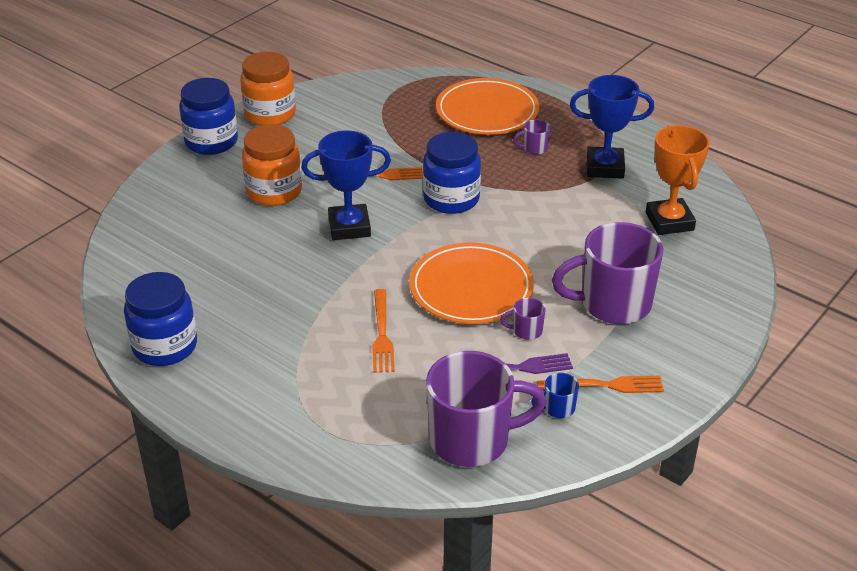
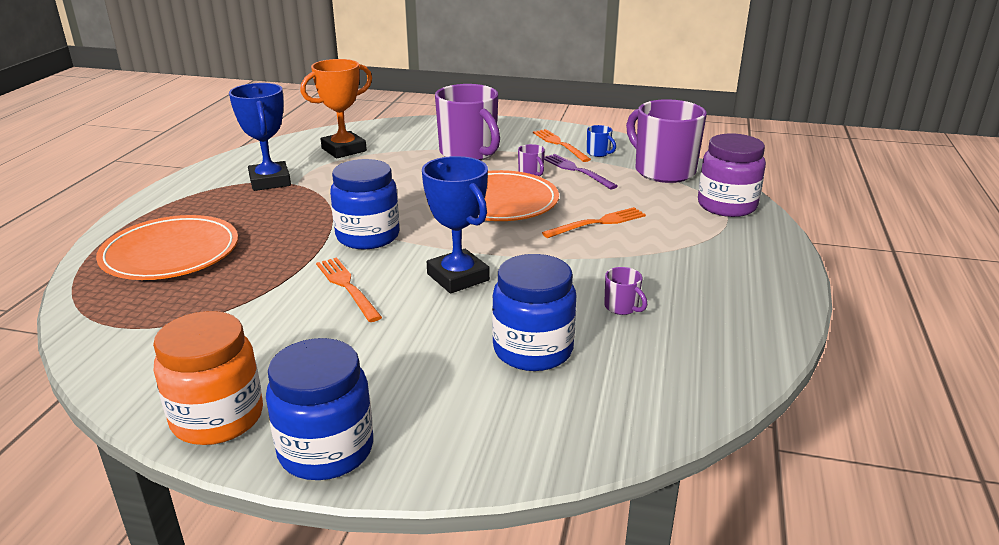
camera: 115 degrees left, 10 degrees down
(165, 346) = (748, 322): blue jar -> blue jar (533, 350)
(274, 191) = (423, 346): orange jar -> none
(351, 445) = (726, 206): none -> purple jar
(534, 148) = (247, 215): purple mug -> purple mug (622, 307)

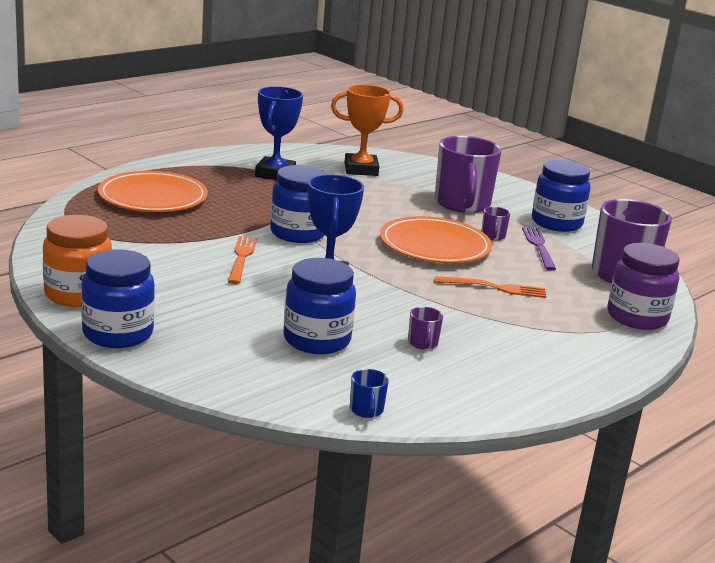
camera: 30 degrees right, 5 degrees down
(559, 144) = (556, 223): orange fork -> blue jar
(598, 153) = (583, 241): blue mug -> blue mug (366, 410)

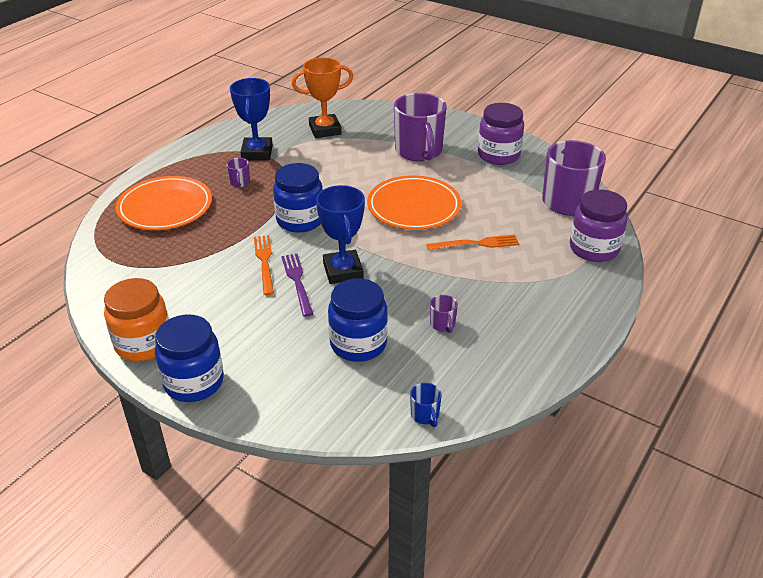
camera: 10 degrees left, 15 degrees up
(493, 236) = (455, 183): purple mug -> purple mug (240, 182)
(539, 247) = (494, 186): purple fork -> purple fork (297, 282)
(556, 223) = (498, 155): blue jar -> purple jar

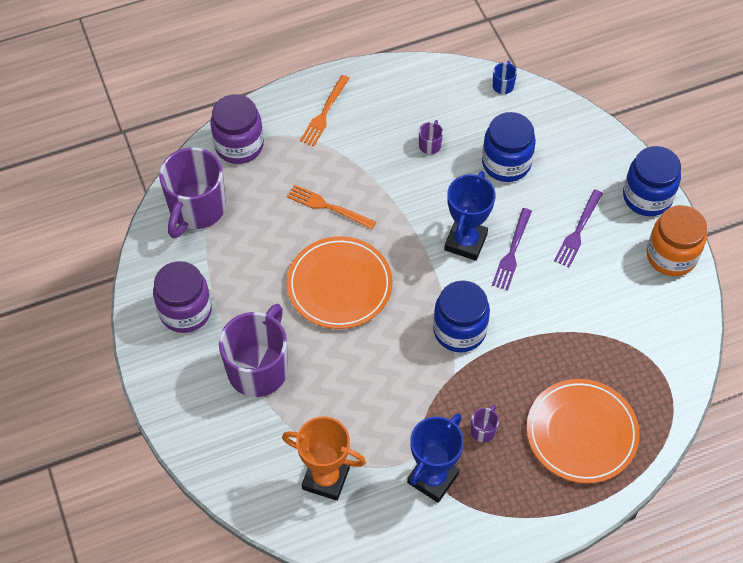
camera: 145 degrees left, 20 degrees up
(248, 322) = (578, 231): none -> purple fork
(264, 262) = (526, 292): orange fork -> orange fork (324, 113)

